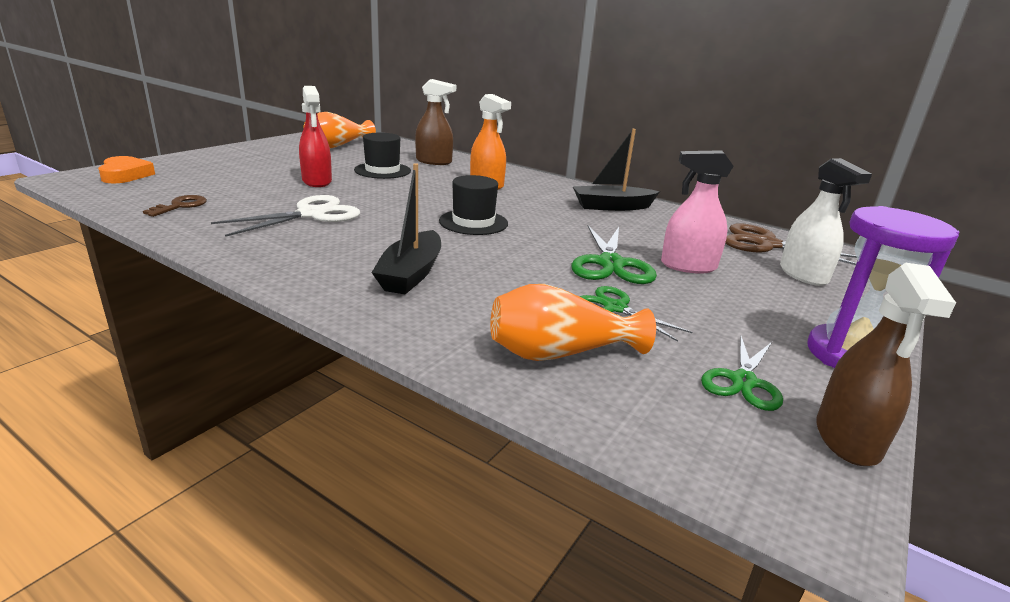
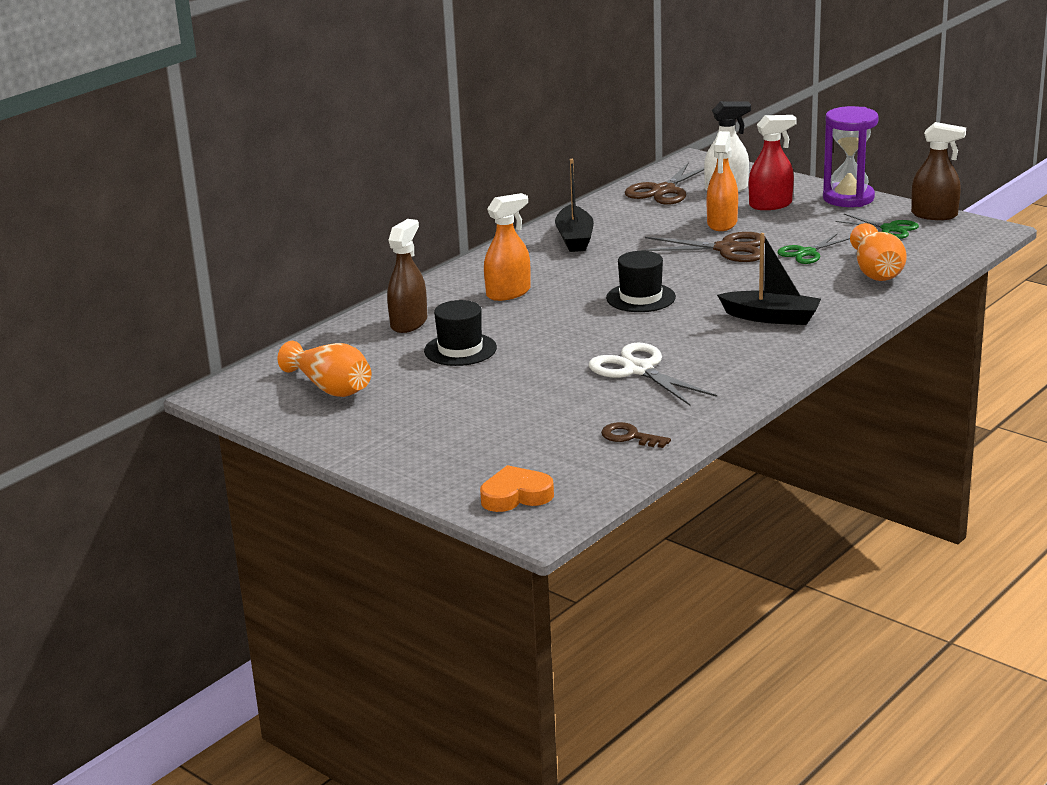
camera: 80 degrees left, 0 degrees up
(317, 181) = (518, 381): red spray bottle -> red spray bottle (770, 205)
(610, 264) = (726, 249): green scissors -> brown scissors
(688, 266) = (722, 223): pink spray bottle -> orange spray bottle

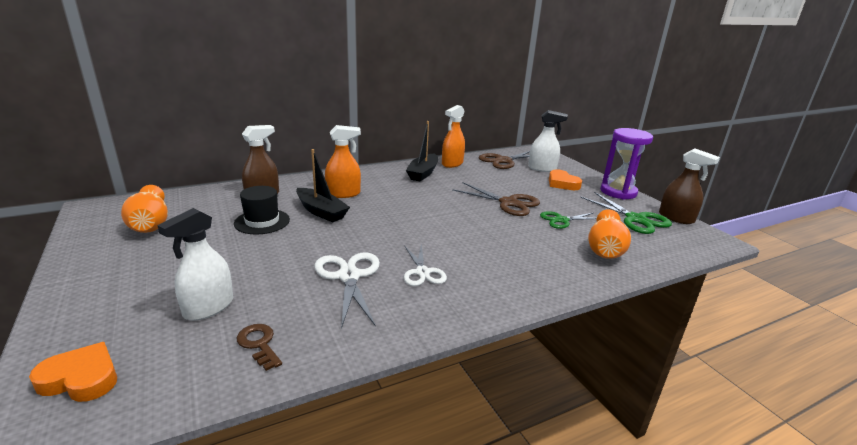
camera: 20 degrees right, 0 degrees up
(539, 429) = (208, 307): none -> white spray bottle
(640, 298) = (417, 220): black hat -> none
(708, 346) = (422, 272): none -> white scissors
(722, 223) = (520, 187): orange spray bottle -> orange spray bottle (452, 163)
(770, 205) = (562, 183): red spray bottle -> orange heart
(771, 317) = (493, 263): black boat -> black boat (321, 211)
(889, 229) = (635, 219): green scissors -> green scissors, size x1.52

